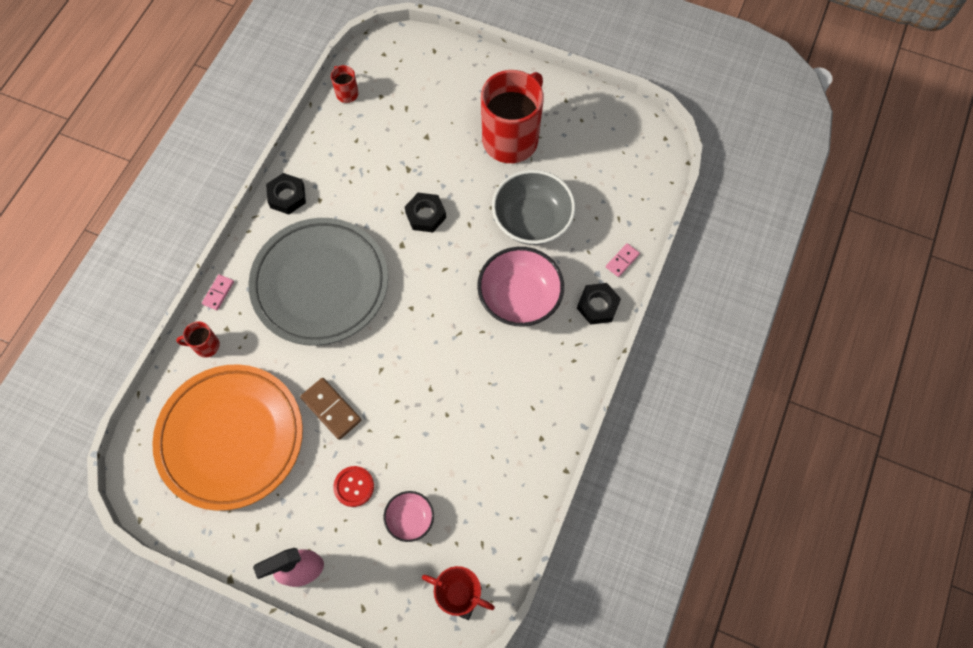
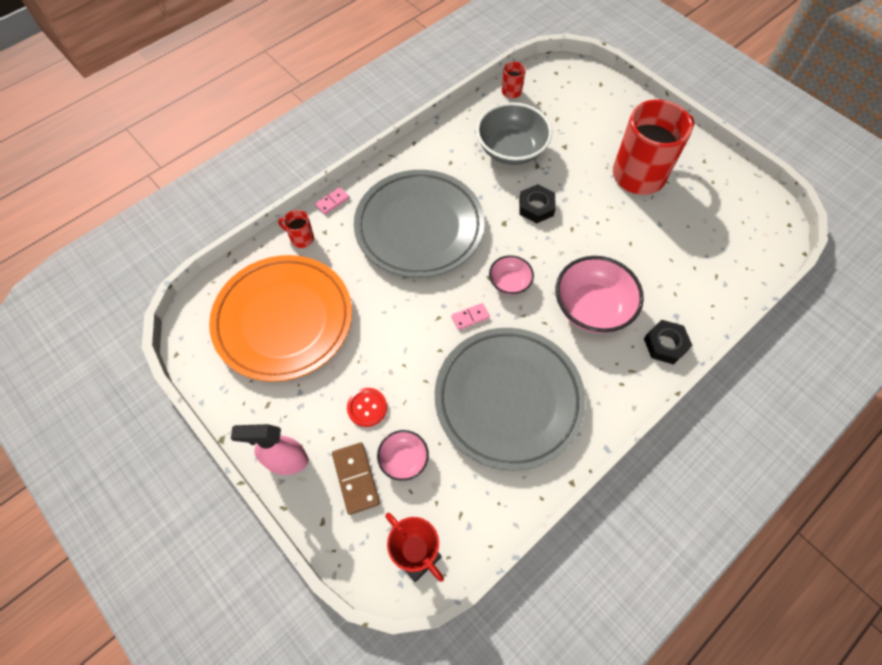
camera: 25 degrees right, 5 degrees down
(287, 196) = (425, 150): black nut -> none
(331, 409) = (379, 332): brown domino -> brown domino (356, 478)
(433, 305) = (509, 282): none -> pink bowl
(480, 420) = (508, 399): none -> grey plate
(532, 220) = (631, 247): grey bowl -> grey bowl (511, 150)
(622, 261) = (705, 314): pink domino -> pink domino (470, 317)

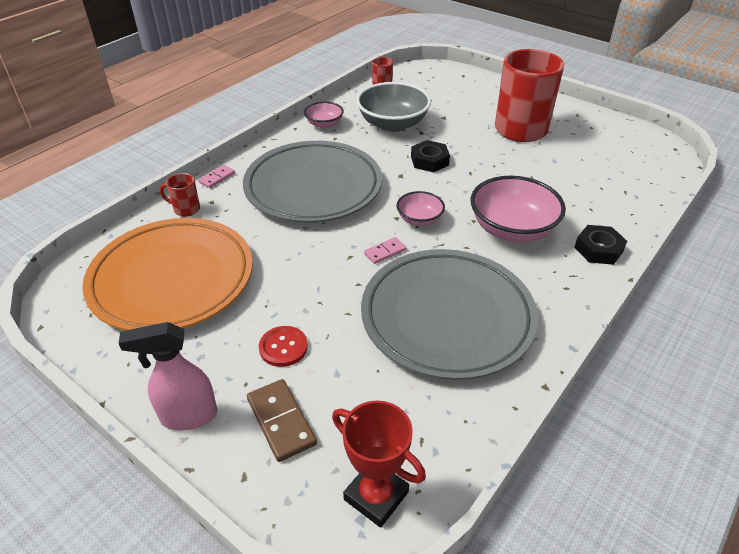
camera: 10 degrees left, 20 degrees down
(403, 459) = (338, 393): pink bowl -> pink bowl (324, 124)

